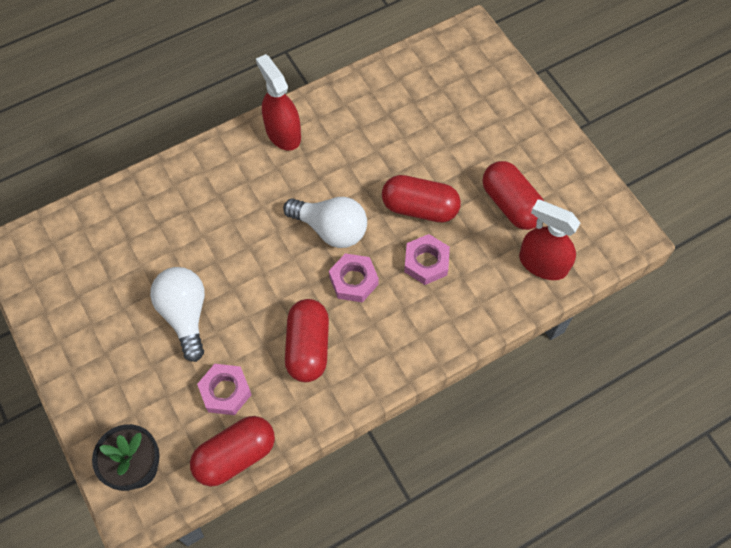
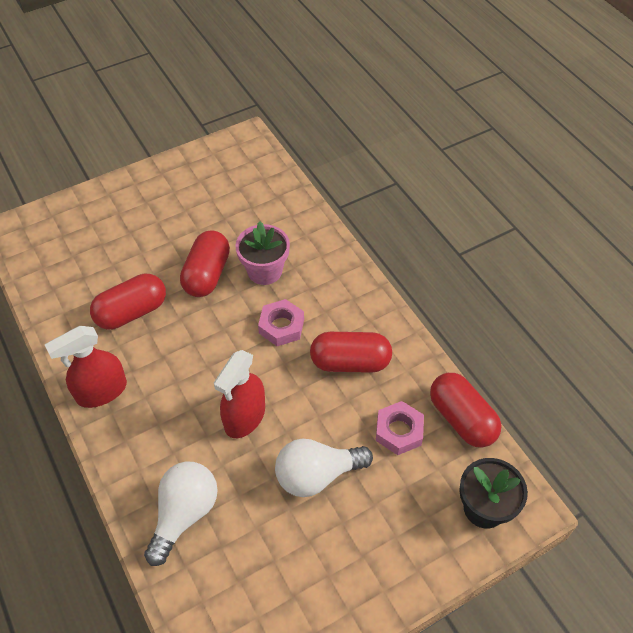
camera: 90 degrees left, 10 degrees down
(331, 229) = (224, 345): white light bulb -> white light bulb (184, 514)
(426, 262) = (264, 271): pink nut -> pink flower pot
(511, 204) = (210, 209): red capsule -> red capsule (132, 312)
(542, 263) = (269, 192): red spray bottle -> red spray bottle (244, 417)

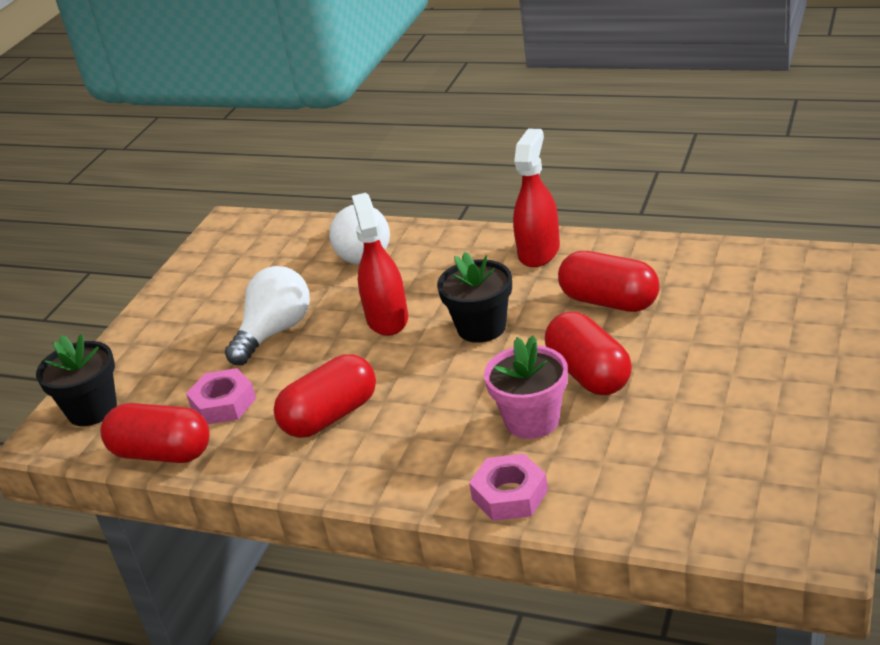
camera: 145 degrees right, 20 degrees down
(132, 312) = (609, 301): red capsule -> red capsule turned 75 degrees counterclockwise
(209, 356) = (481, 327): none -> black flower pot
(281, 326) = (442, 392): pink nut -> pink nut (509, 495)

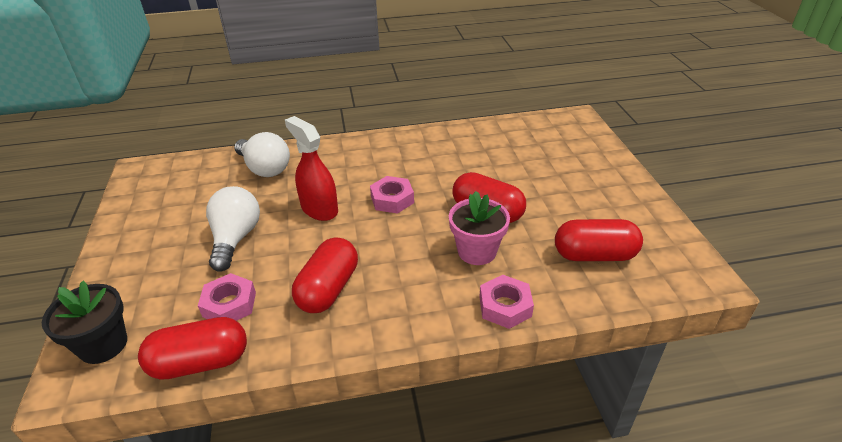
camera: 35 degrees left, 5 degrees up
(481, 327) = (392, 199): black flower pot -> pink nut
(539, 252) = (391, 145): red spray bottle -> none
(609, 301) = (461, 165): red capsule -> red capsule (594, 255)

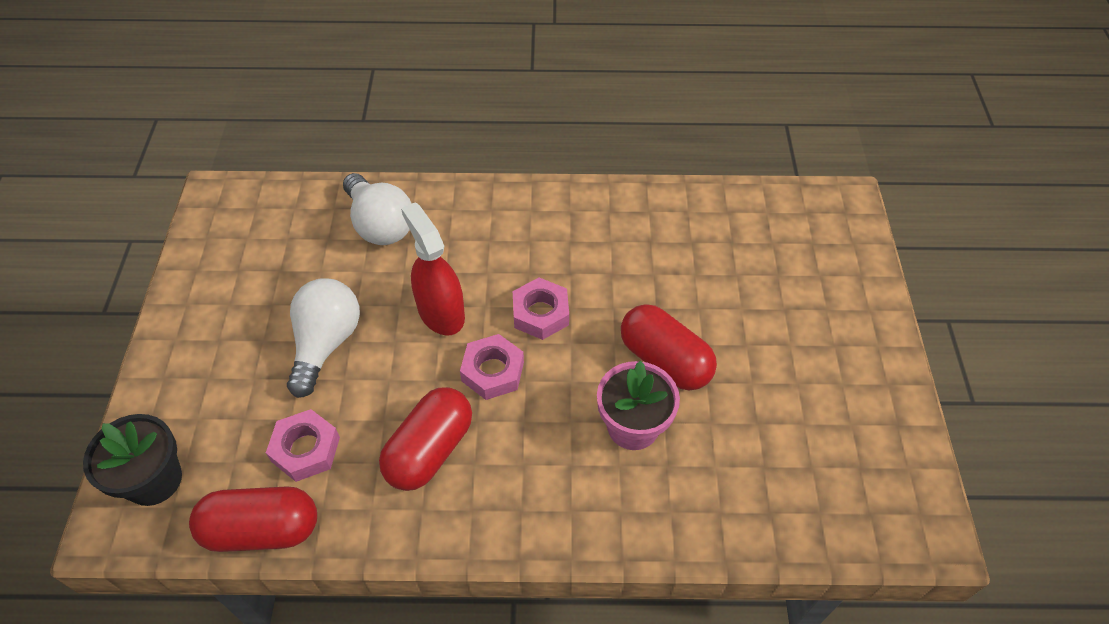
camera: 10 degrees right, 15 degrees up
(505, 306) = (646, 523): pink nut -> pink nut (492, 371)
(594, 255) = (789, 464): red capsule -> none

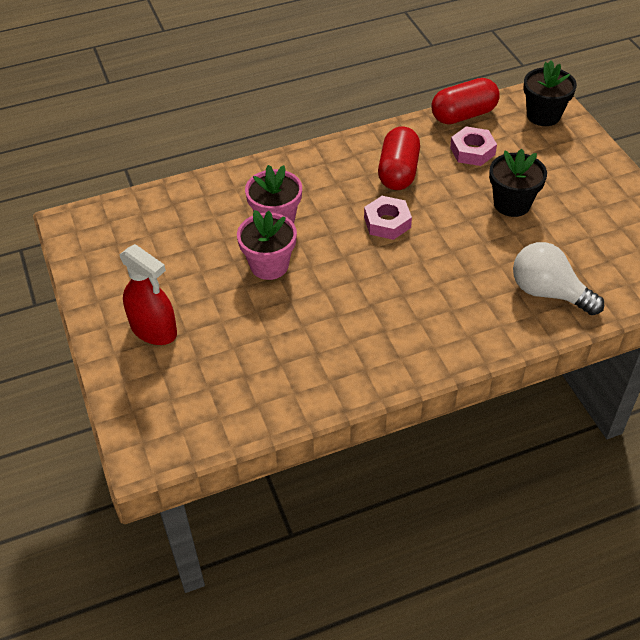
camera: 160 degrees right, 5 degrees down
(326, 343) = (512, 204): white light bulb -> black flower pot
(440, 312) = (450, 246): red spray bottle -> red spray bottle (154, 330)
(540, 313) = (376, 268): pink nut -> none
(664, 360) = (269, 265): red capsule -> pink flower pot

